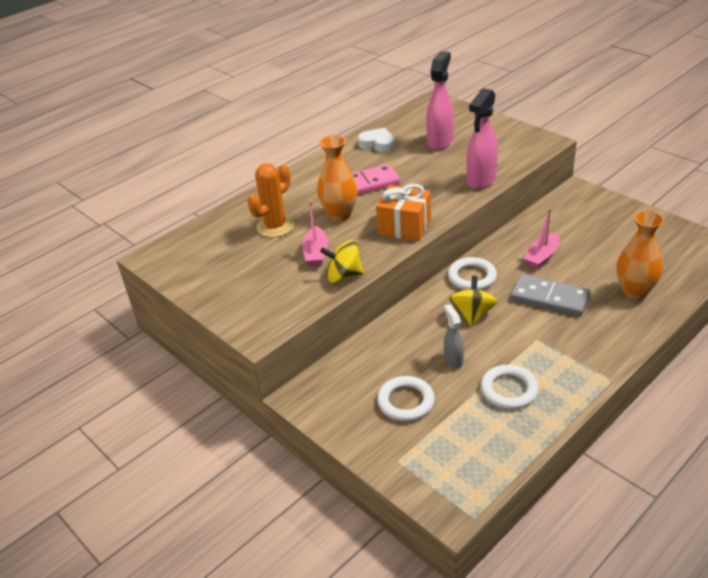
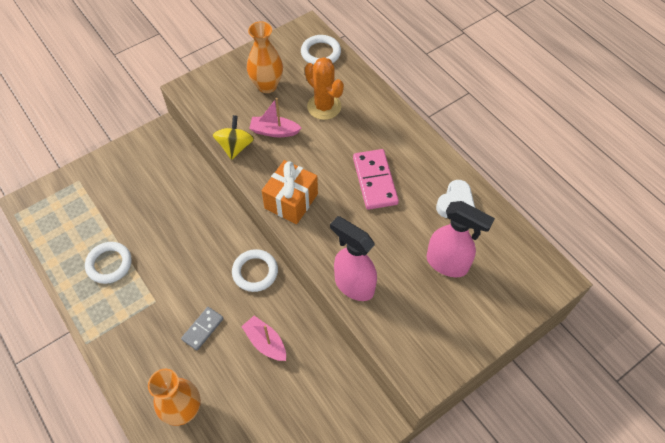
camera: 95 degrees right, 20 degrees up
(340, 215) = (327, 154): orange vase -> orange vase (267, 86)
(406, 401) = (128, 194): white ring -> white ring (320, 53)
(453, 360) = (157, 233): grey spray bottle -> none
(472, 314) = (205, 260): yellow spinning top -> none
(549, 298) = (203, 329): grey domino -> grey domino, size x0.61

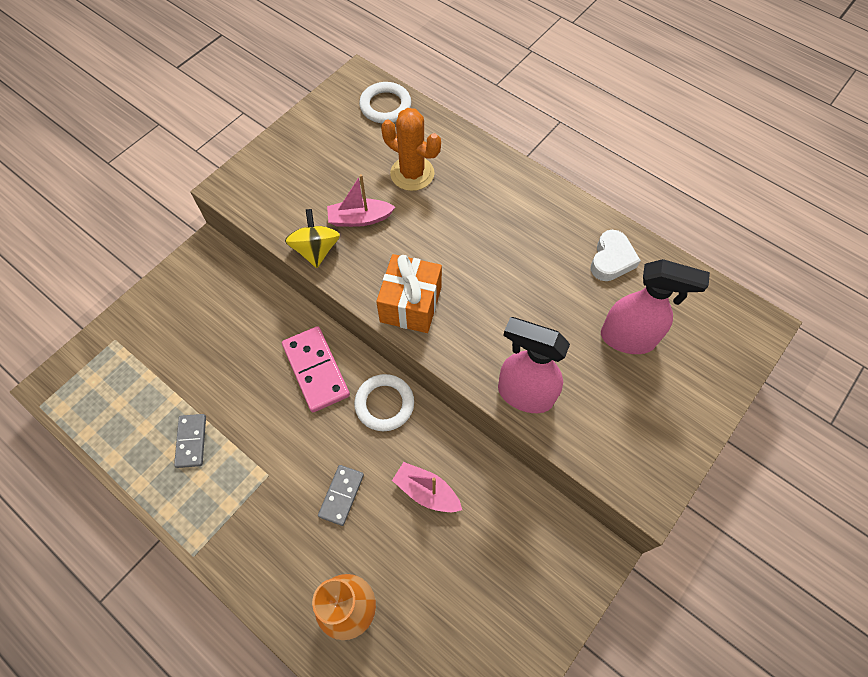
camera: 15 degrees left, 5 degrees up
(109, 264) = (191, 441): white ring -> grey domino
(267, 86) = (331, 161): orange vase -> none
(375, 181) = (506, 254): pink domino -> pink domino (316, 370)

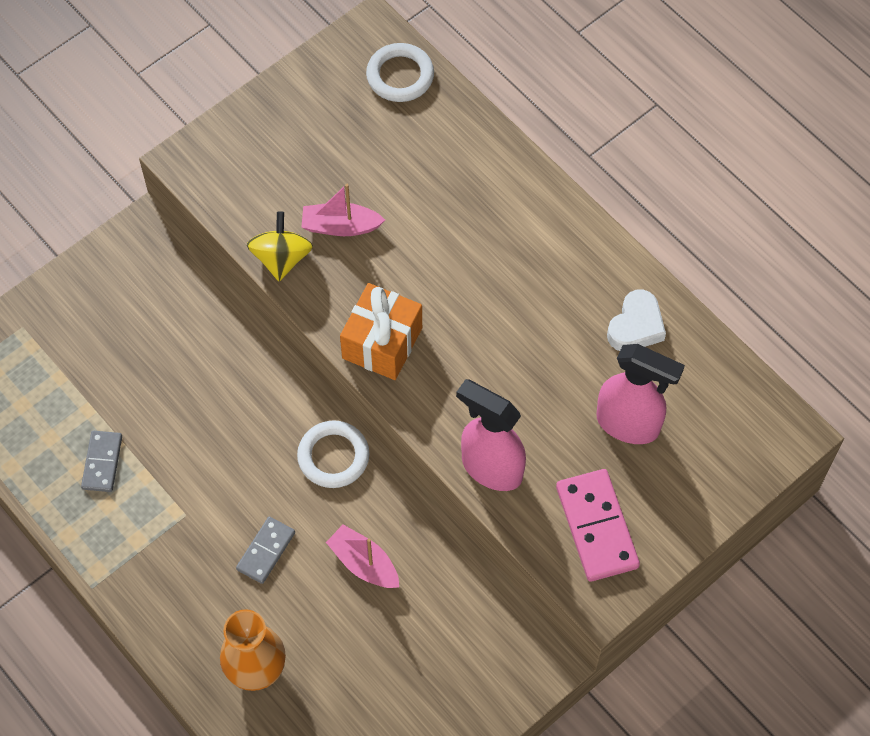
camera: 10 degrees right, 0 degrees up
(316, 370) = (259, 403): pink domino -> pink domino (597, 527)
(412, 173) = (416, 176): orange cactus -> none

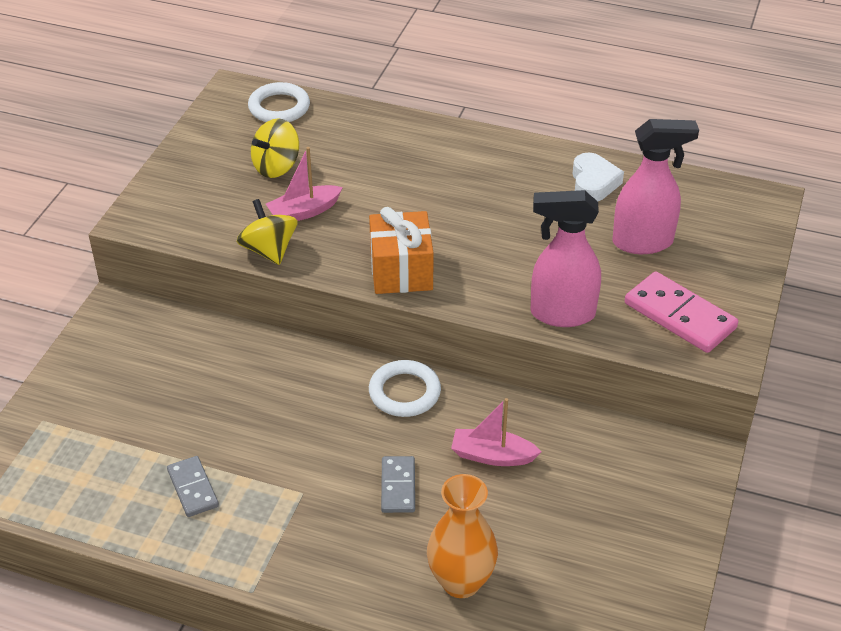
camera: 30 degrees left, 20 degrees down
(350, 155) = (276, 167): none -> yellow spinning top

